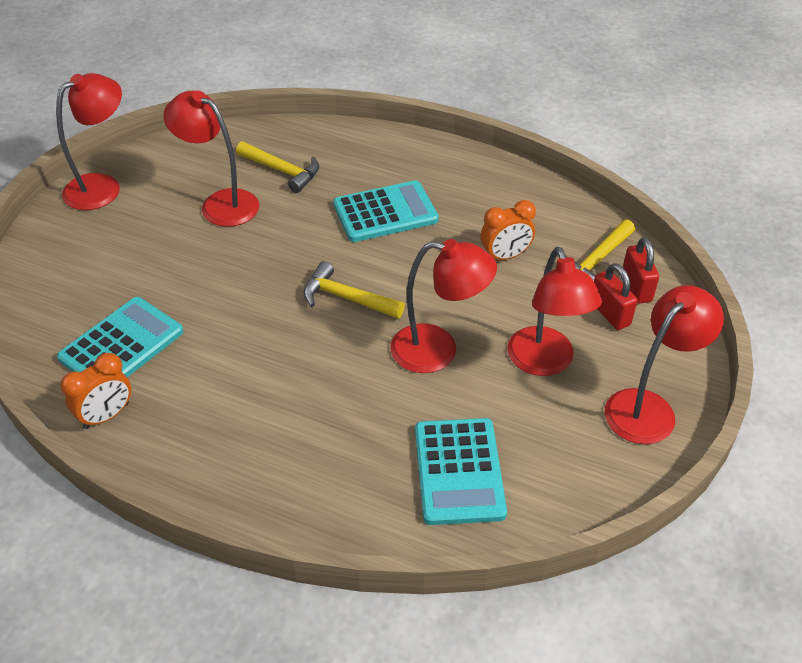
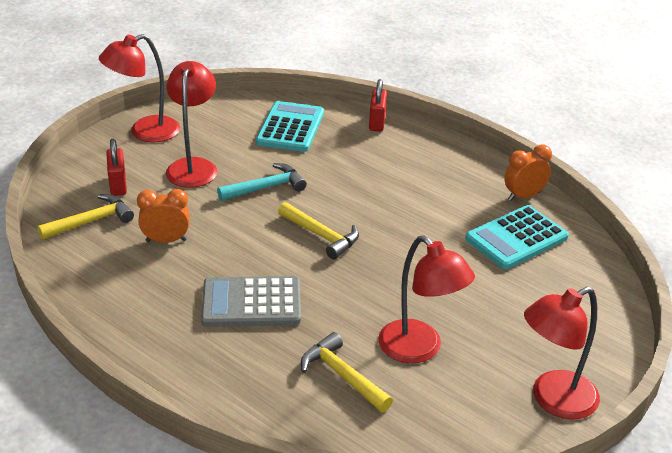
camera: 165 degrees left, 10 degrees down
(385, 212) = (251, 303): turquoise calculator -> grey calculator
(438, 350) = (266, 187): red lamp -> turquoise hammer
(636, 287) = (79, 197): red padlock -> red padlock (377, 122)

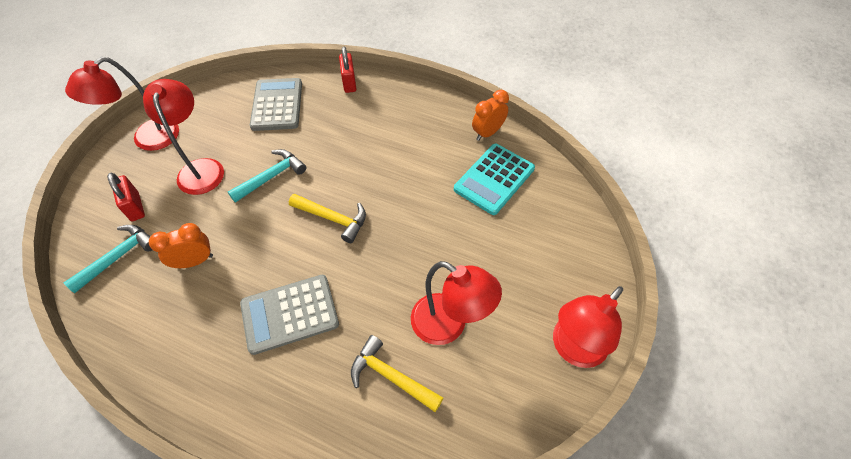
camera: 15 degrees left, 20 degrees up
(92, 221) = (119, 257): yellow hammer -> turquoise hammer
(290, 128) = (277, 105): turquoise calculator -> grey calculator

